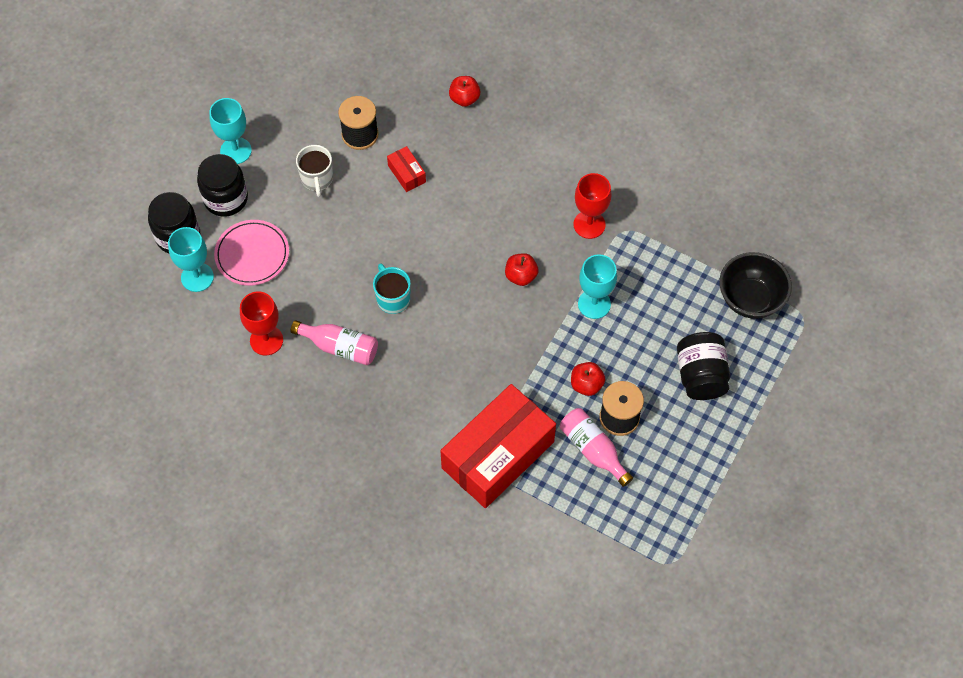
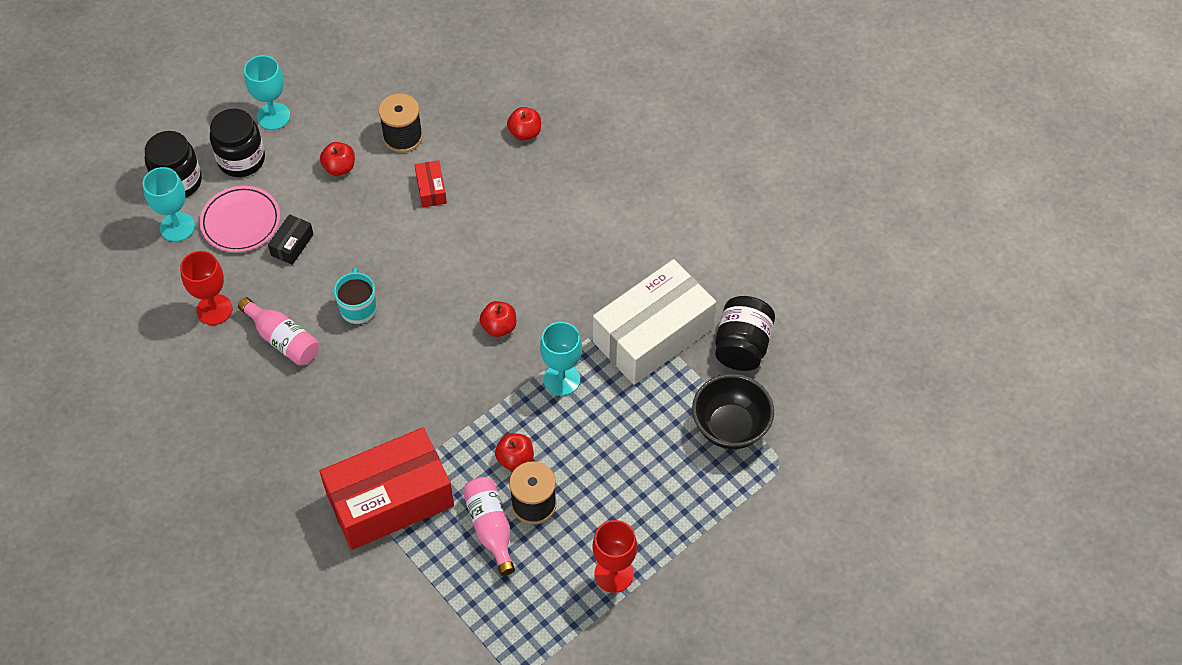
camera: 20 degrees right, 5 degrees down
(308, 261) = (292, 245): none -> black box
(317, 179) = (339, 167): white mug -> red apple
(589, 224) = (594, 297): red goblet -> red goblet (613, 574)
(652, 241) = (653, 334): none -> white box
(700, 376) = (640, 489): black jar -> black jar (742, 346)

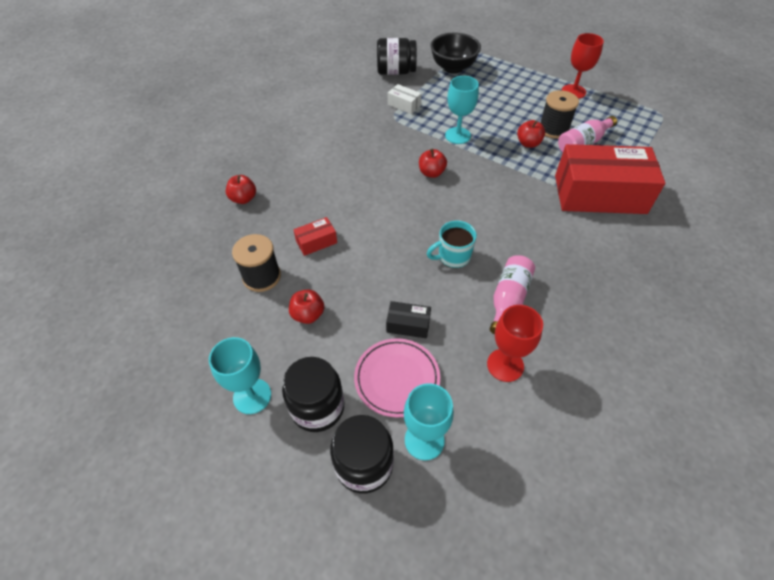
camera: 105 degrees left, 5 degrees down
(390, 500) = (599, 194): red box -> red box turned 45 degrees counterclockwise
(653, 334) = (404, 105): white box -> white box, size x0.40

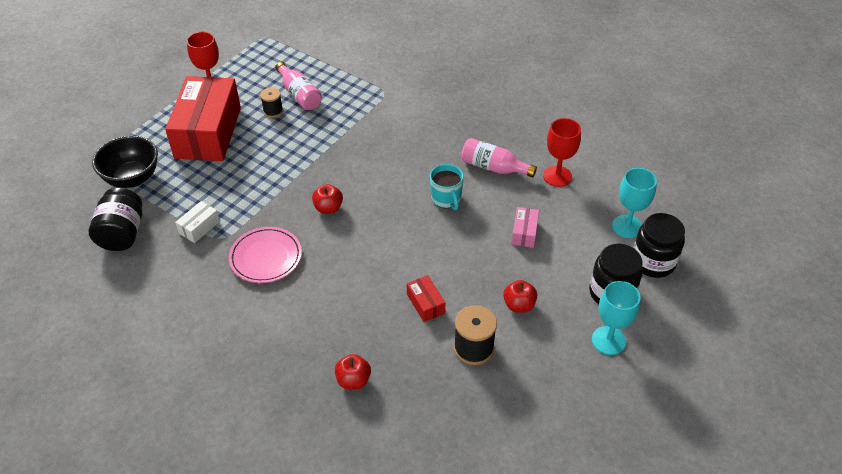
camera: 90 degrees left, 5 degrees down
(397, 378) = (578, 241): pink plate -> pink plate (266, 257)
(408, 325) = (524, 233): black box -> pink box
(457, 135) = (269, 183): turquoise goblet -> none
(528, 143) = (292, 131): red apple -> none
(553, 129) = (273, 111): black spool -> black spool, size x0.63
(599, 194) = (372, 96): red box -> red box (208, 132)

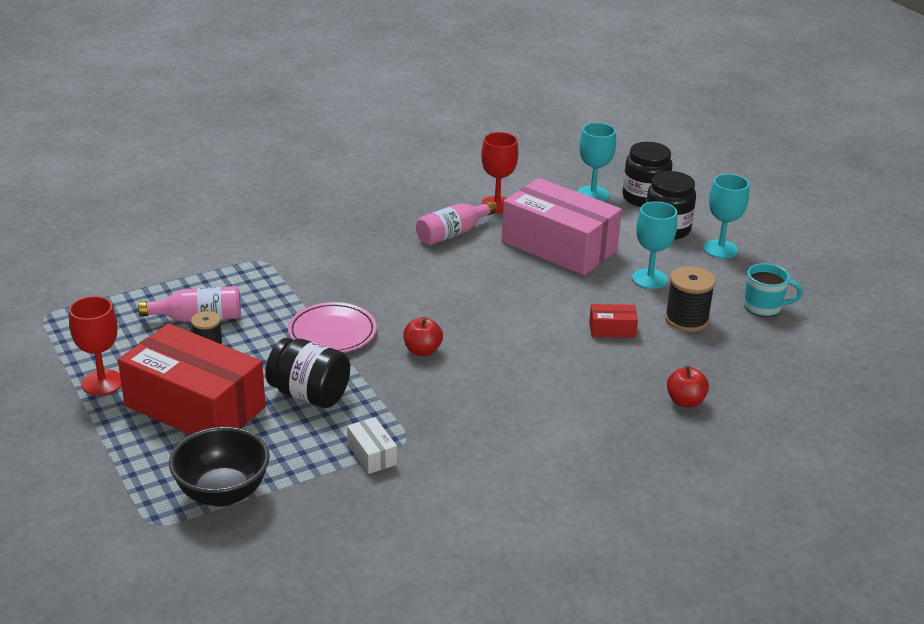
camera: 65 degrees left, 15 degrees down
(122, 234) = (327, 524): black jar -> black jar (309, 395)
(266, 257) = (466, 415): pink plate -> pink plate (332, 332)
(446, 199) = (474, 274): turquoise mug -> turquoise mug (764, 307)
(519, 305) = (649, 279): red apple -> turquoise goblet
(524, 233) = (559, 246): pink box -> pink box, size x2.47

